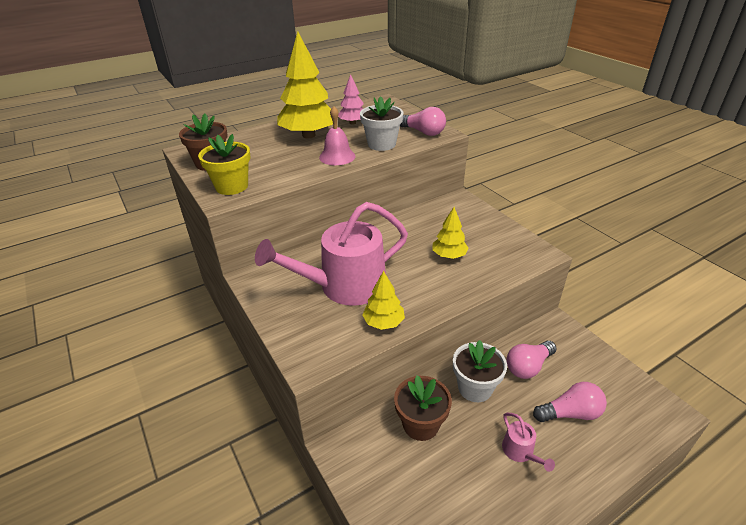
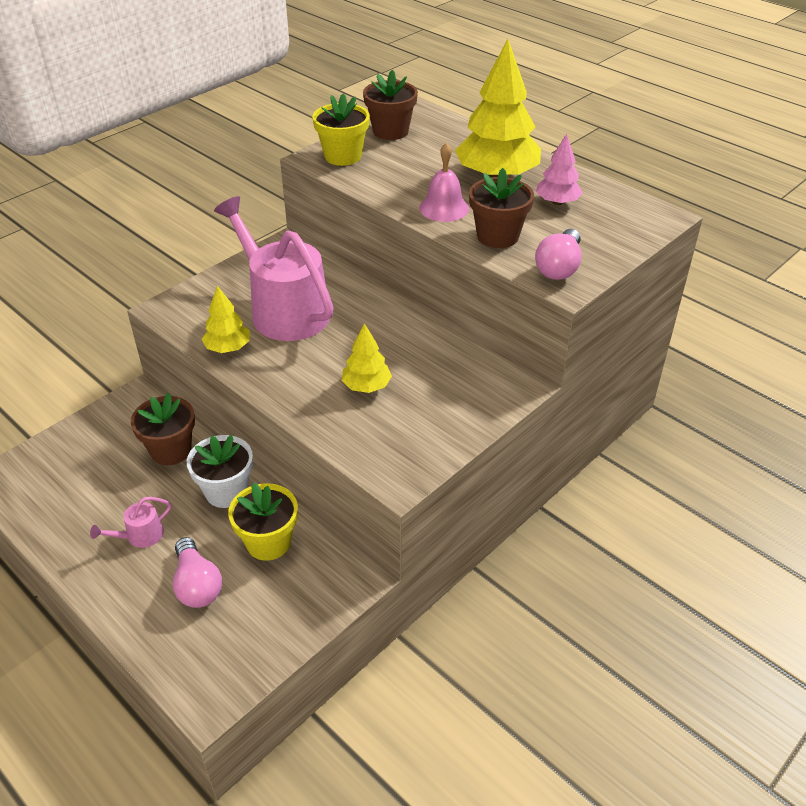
camera: 75 degrees right, 5 degrees up
(381, 144) = (497, 236): white flower pot -> brown flower pot
(528, 366) = (268, 542): pink light bulb -> yellow flower pot

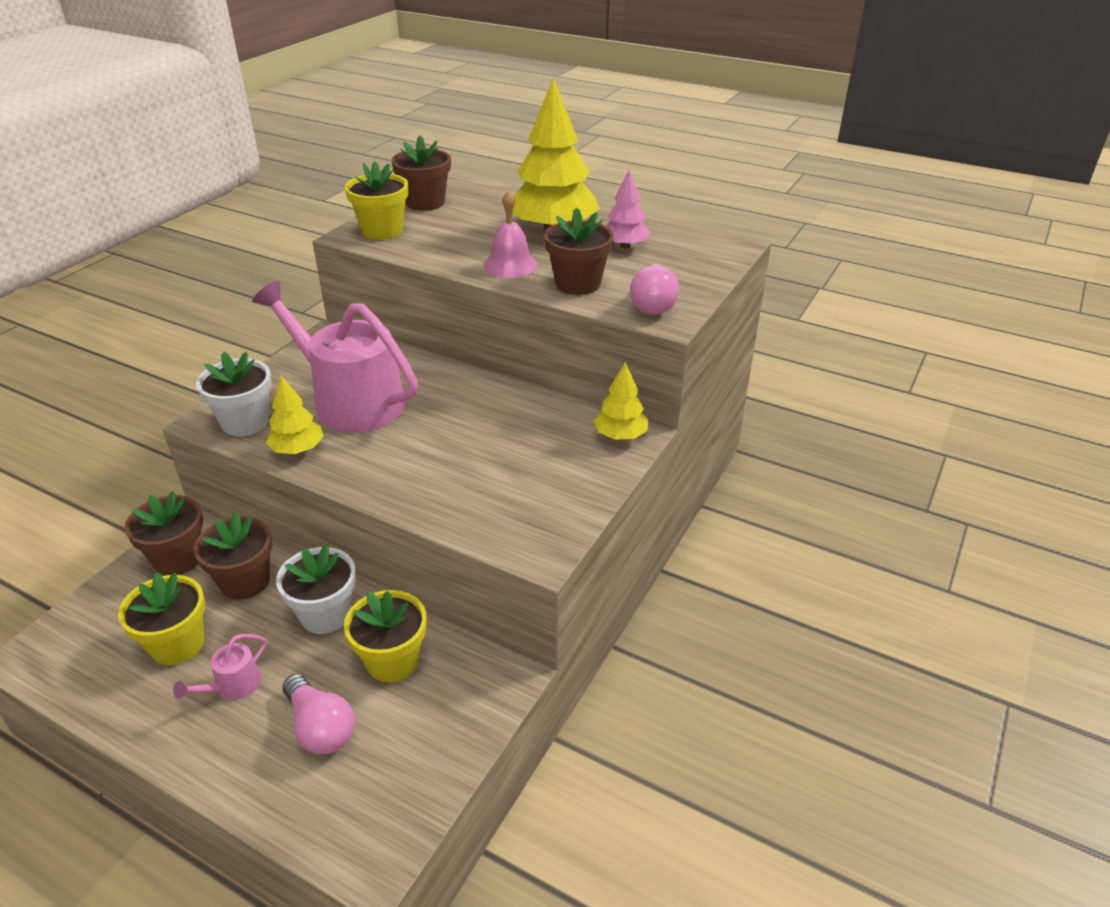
camera: 15 degrees left, 5 degrees down
(107, 492) = (177, 644): none -> yellow flower pot
(124, 420) = (178, 559): none -> brown flower pot
(193, 315) = (245, 422): none -> white flower pot
(366, 386) = (470, 463): yellow tree -> yellow tree (620, 436)

